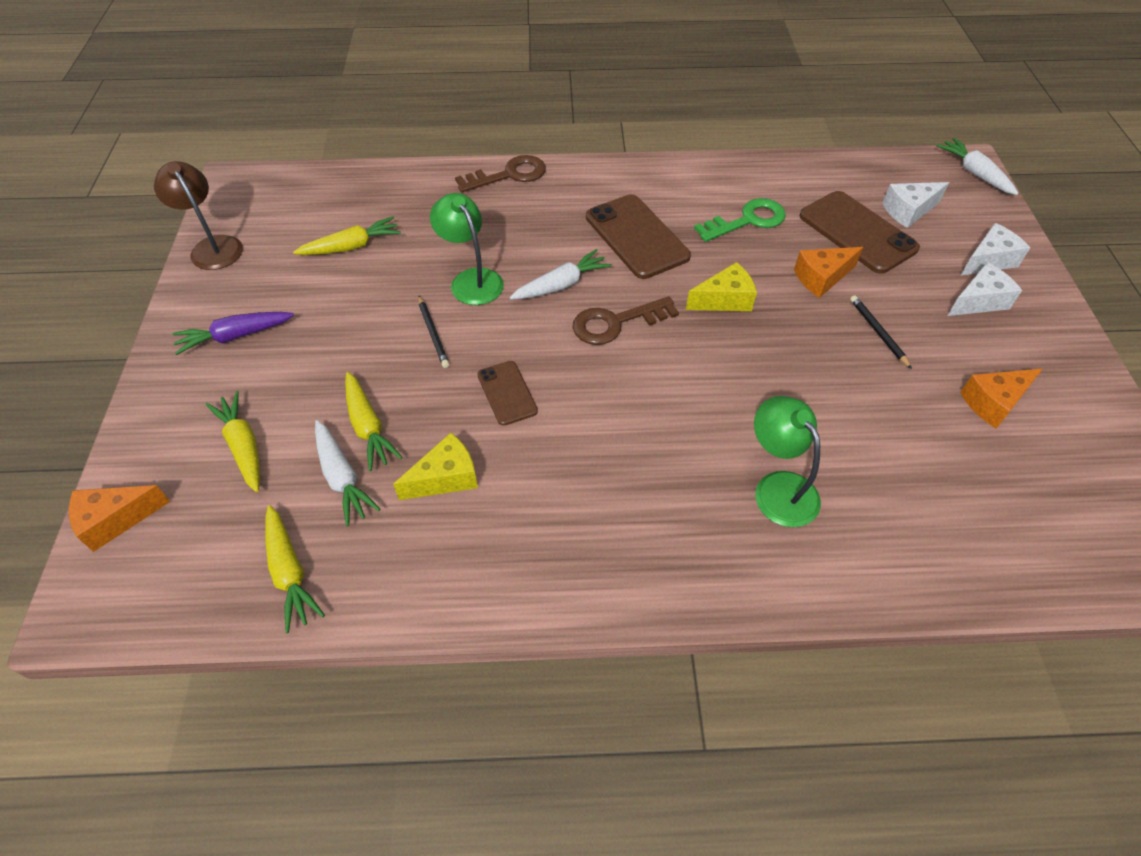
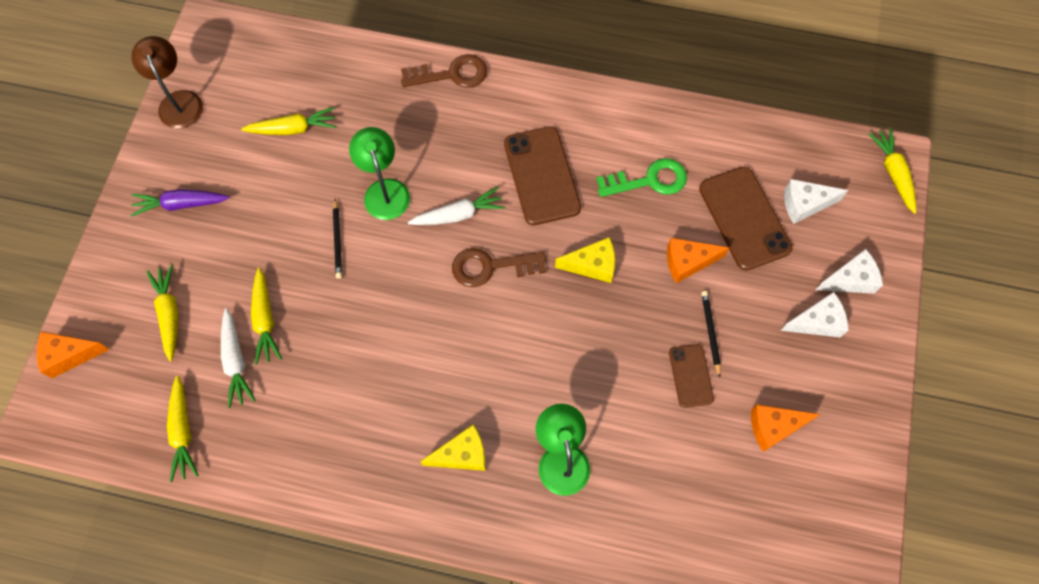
camera: 15 degrees right, 15 degrees up
(445, 477) = (312, 381): yellow cheese -> yellow cheese (462, 454)
(507, 393) = (380, 315): brown phone -> brown phone (691, 376)
(974, 173) = (893, 173): white carrot -> yellow carrot

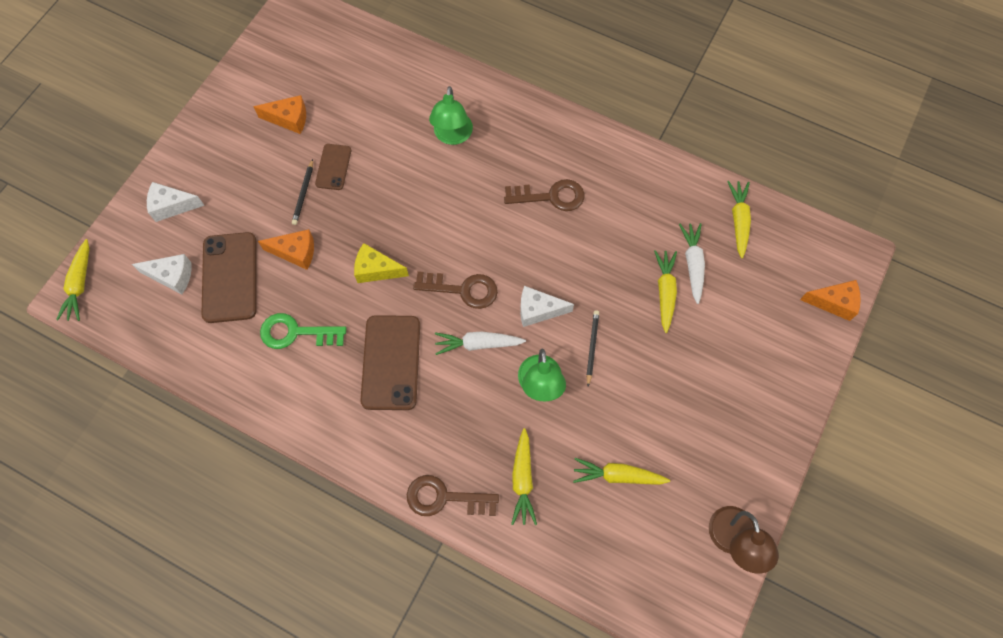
camera: 165 degrees left, 0 degrees up
(169, 314) = (747, 317): yellow carrot -> yellow carrot (522, 479)
(181, 204) = (734, 420): purple carrot -> none
(418, 405) = (551, 196): none -> brown key
(462, 454) = (525, 155): yellow cheese -> none
(816, 322) = (217, 181): white cheese -> white cheese (538, 310)

